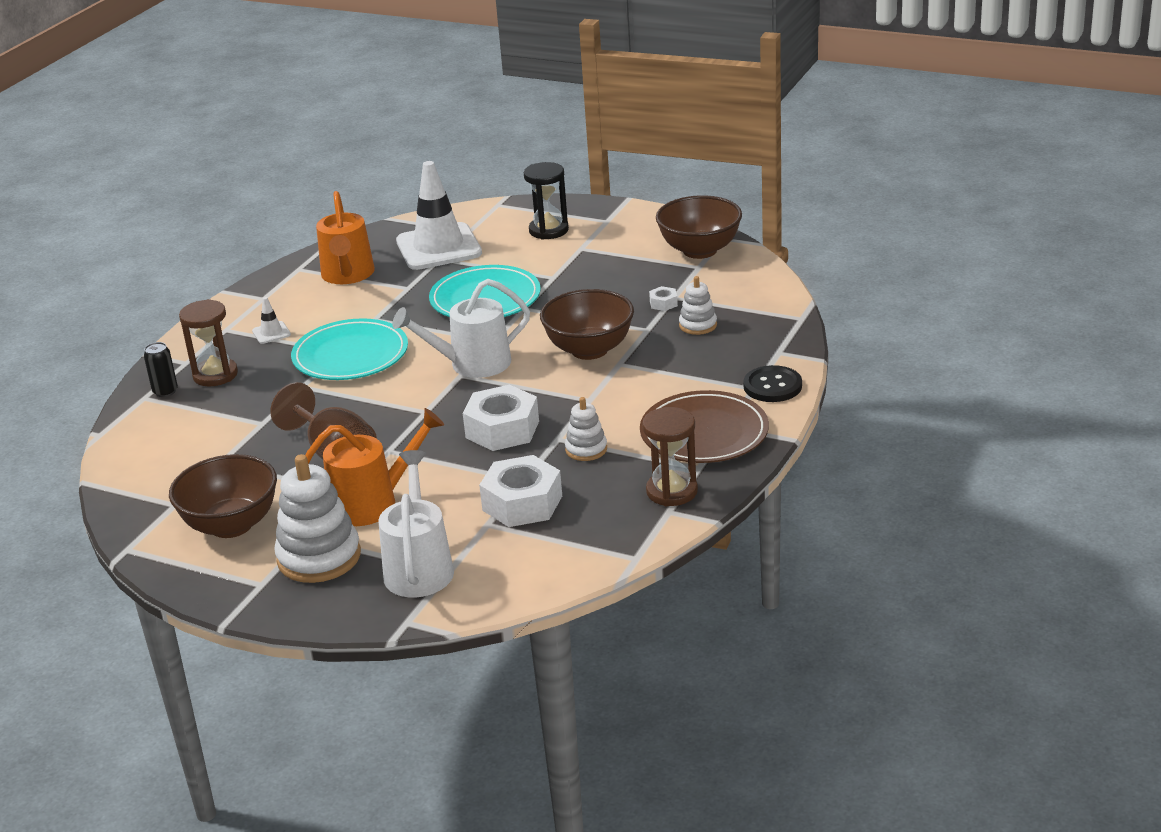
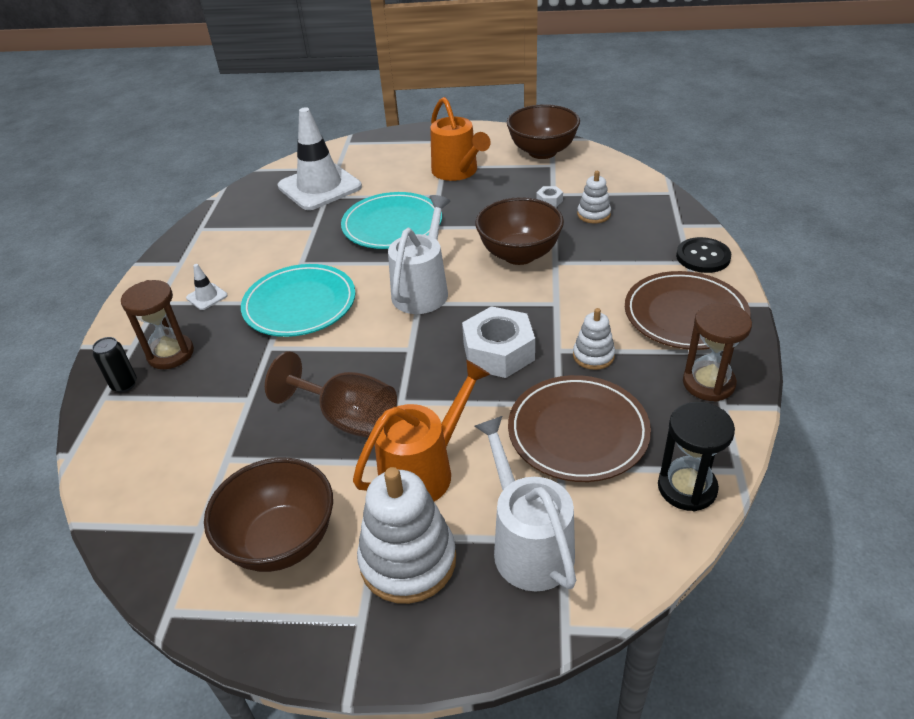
camera: 20 degrees left, 10 degrees up
(348, 275) = (251, 226): orange watering can -> orange watering can (458, 172)
(472, 364) = (423, 290): white watering can -> white watering can turned 150 degrees clockwise
(522, 503) = (578, 432): white nut -> brown plate
(548, 230) = (405, 156): black hourglass -> black hourglass (687, 488)

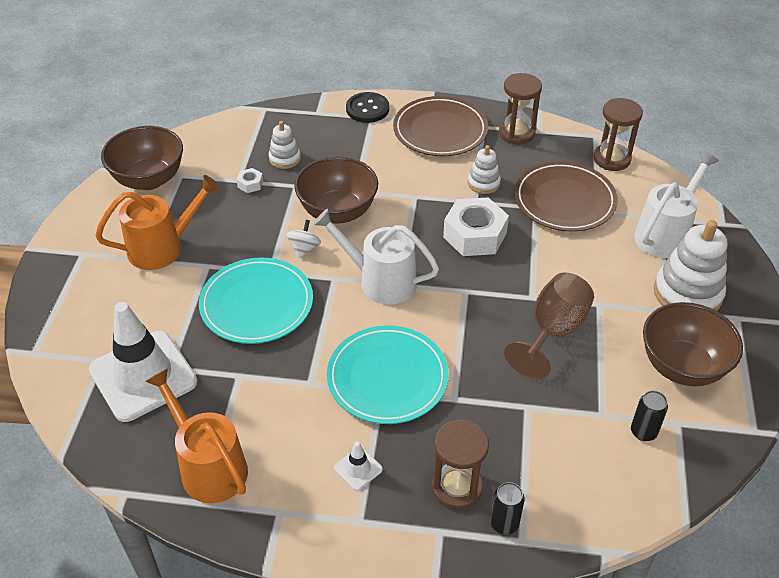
camera: 90 degrees left, 5 degrees up
(195, 494) = (643, 432): none -> black can
(424, 470) = (606, 284): orange watering can -> orange watering can (208, 466)
(464, 241) = (304, 248): none -> white spinning top
(528, 544) = (665, 234): white watering can -> white watering can turned 150 degrees clockwise
(687, 488) = (611, 159): black hourglass -> brown hourglass

